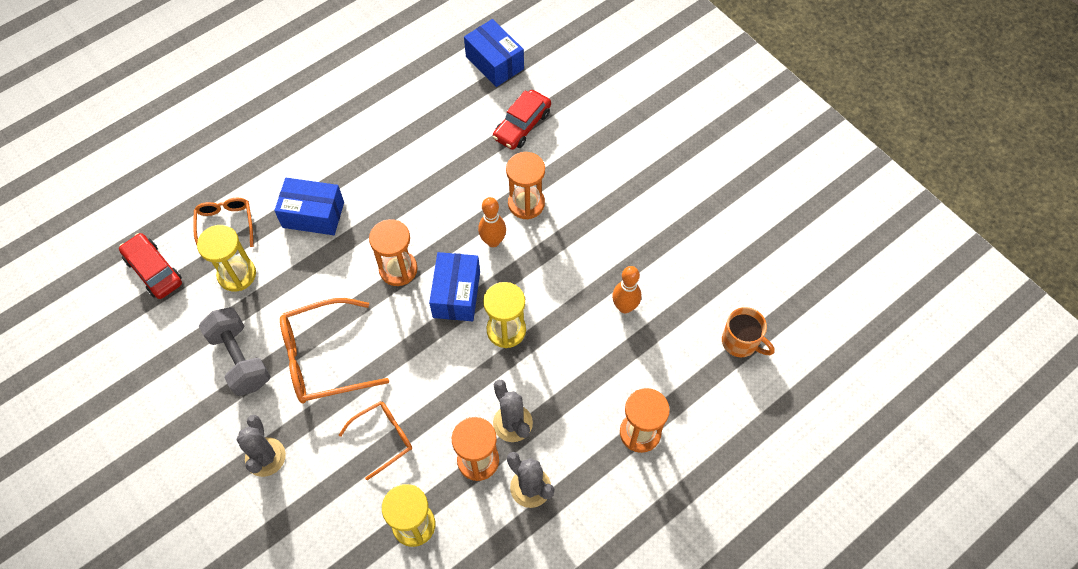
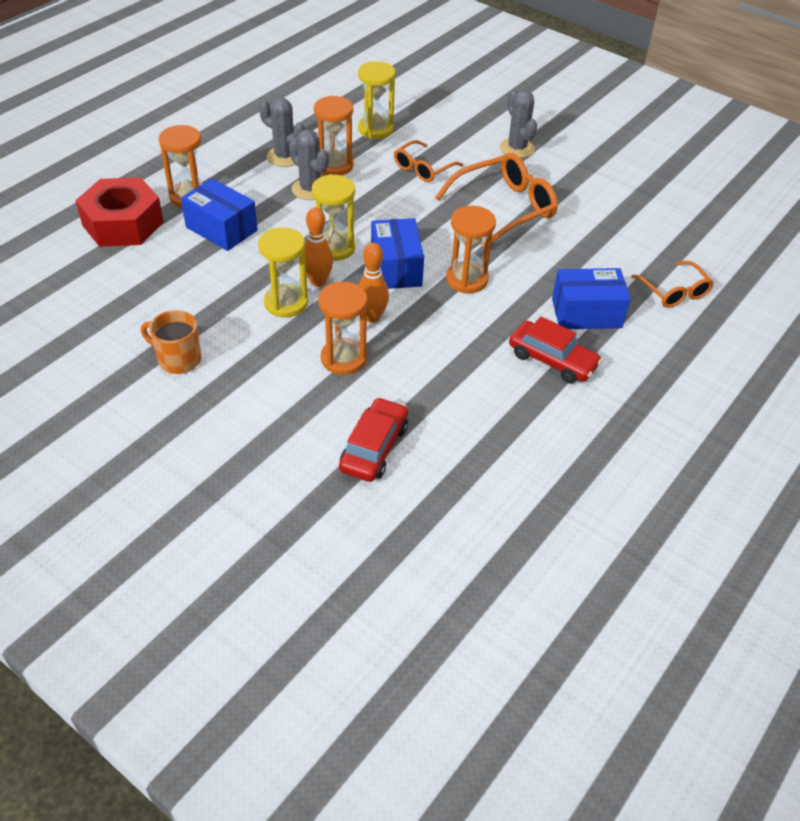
camera: 165 degrees right, 15 degrees down
(154, 270) = (714, 246): red car -> red car (552, 360)
(237, 274) = (630, 254): yellow hourglass -> yellow hourglass (286, 303)
(240, 359) = (580, 198): grey dumbbell -> none
(494, 63) = (442, 532): blue box -> blue box (221, 229)
(624, 307) = (211, 281): orange bowling pin -> orange bowling pin (318, 281)
(707, 401) = (123, 224): none -> red nut
(740, 342) = (83, 269): orange mug -> orange mug (178, 359)

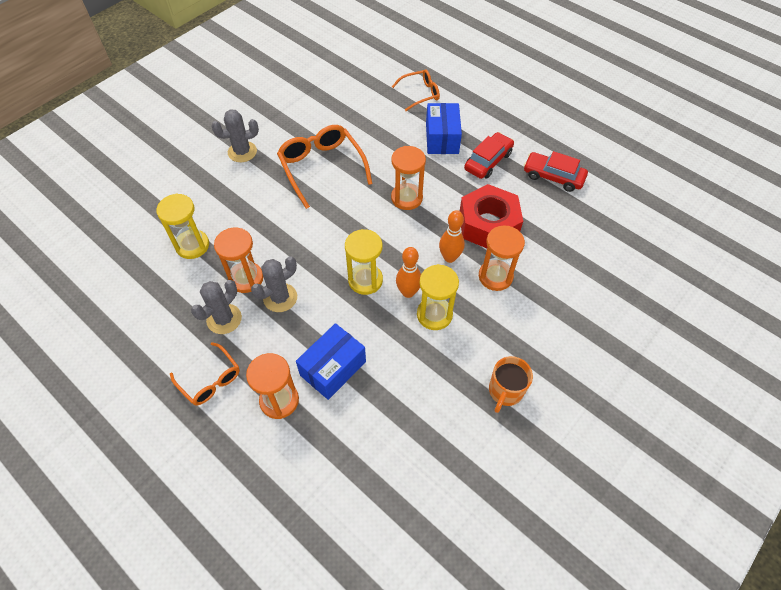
camera: 85 degrees left, 10 degrees up
(123, 224) = (317, 460): red nut -> red nut (488, 224)
(374, 448) = (579, 261): red car -> red car (553, 176)
(396, 268) = (392, 240): blue box -> none
(423, 169) = (261, 215): orange glasses -> orange glasses (210, 380)

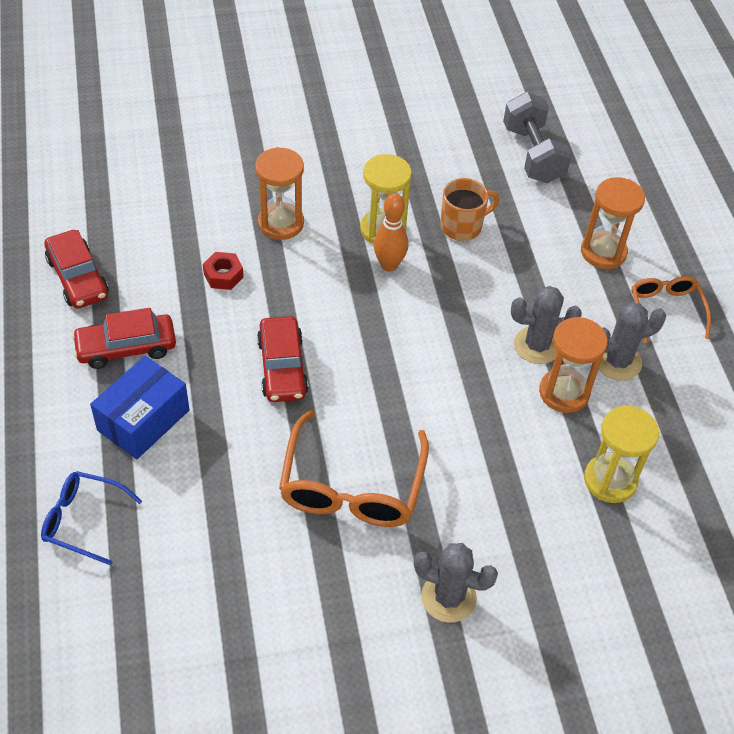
camera: 145 degrees left, 5 degrees down
(333, 368) = (529, 246): blue box -> none
(365, 280) = (424, 305): yellow hourglass -> none
(390, 462) = (533, 154): none -> grey dumbbell
(406, 198) = (282, 367): orange hourglass -> red car
(420, 94) = (83, 520): orange glasses -> blue glasses
(449, 257) = (307, 270): orange bowling pin -> none
(488, 224) = (223, 275): red nut -> red nut, size x0.43
(505, 391) = (382, 139): orange mug -> orange mug (462, 226)

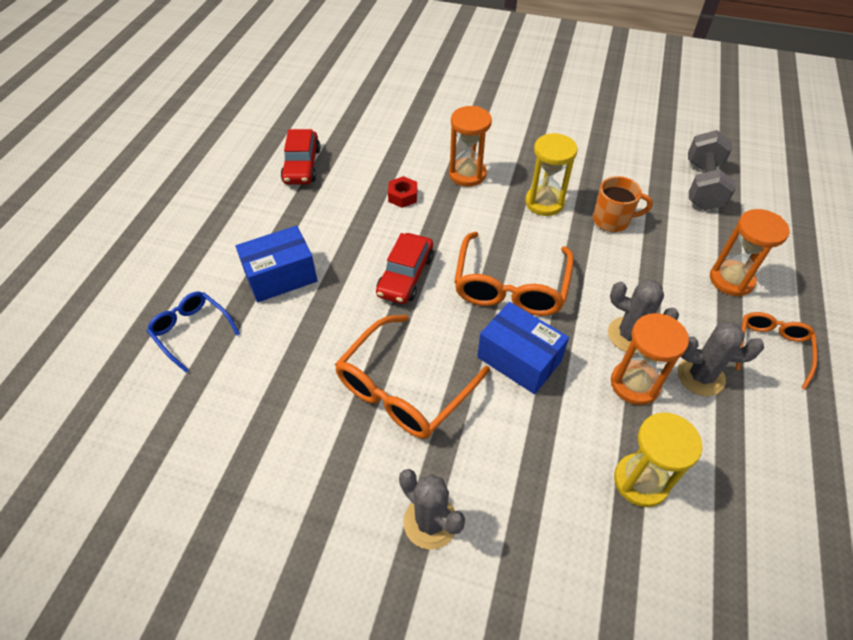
camera: 30 degrees right, 0 degrees up
(126, 347) = (303, 222): red car -> none
(389, 265) = (534, 229): orange bowling pin -> none
(398, 338) = (510, 287): none -> orange glasses
(446, 411) = (519, 359): none -> blue box

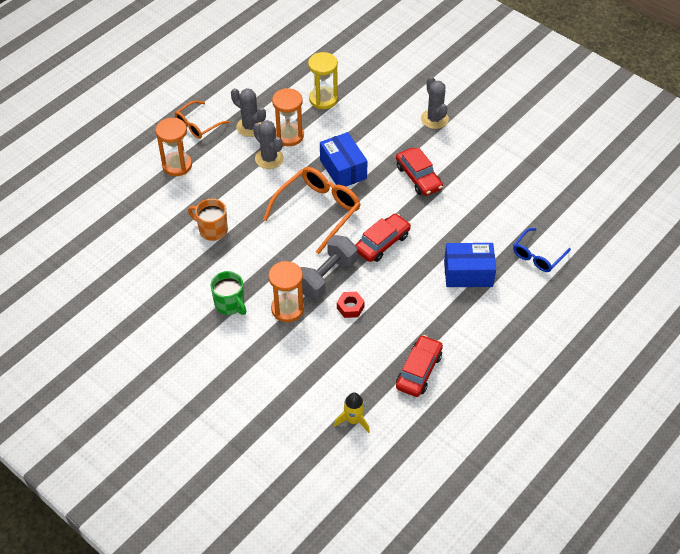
camera: 155 degrees left, 0 degrees up
(191, 331) = (537, 256): blue glasses -> blue glasses turned 60 degrees clockwise
(347, 114) = (353, 420): none -> yellow rocket
(403, 389) = (418, 177): orange glasses -> red car
(527, 160) = (230, 304): none -> green mug
(544, 202) = (248, 261): yellow hourglass -> none
(703, 185) = (121, 231): grey dumbbell -> grey dumbbell (326, 277)

